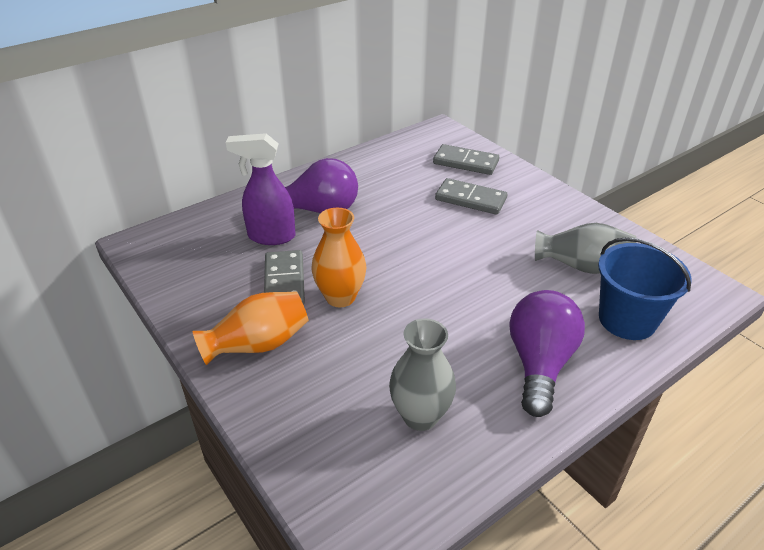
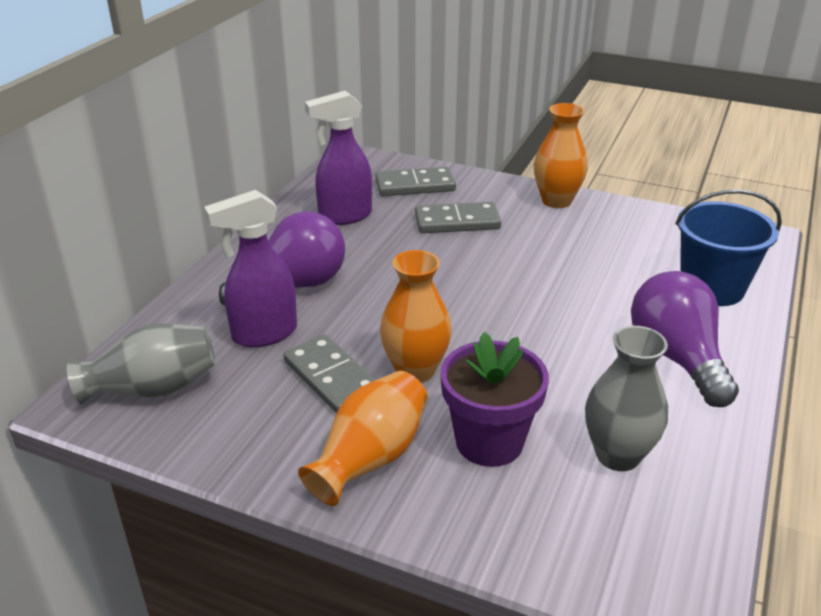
camera: 30 degrees left, 5 degrees down
(341, 366) = (489, 442): none -> purple flower pot
(395, 171) = (344, 216): none -> purple spray bottle
(564, 206) = (556, 201): none -> orange vase
(582, 266) = (628, 252): grey vase -> grey vase (153, 388)

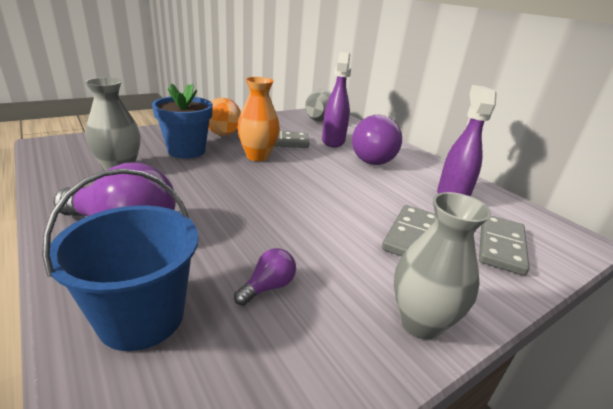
camera: 120 degrees right, 5 degrees down
(489, 442) = (186, 151): purple flower pot -> blue flower pot
(556, 201) = (420, 322): orange vase -> grey vase
(615, 258) = (268, 287): none -> purple light bulb

